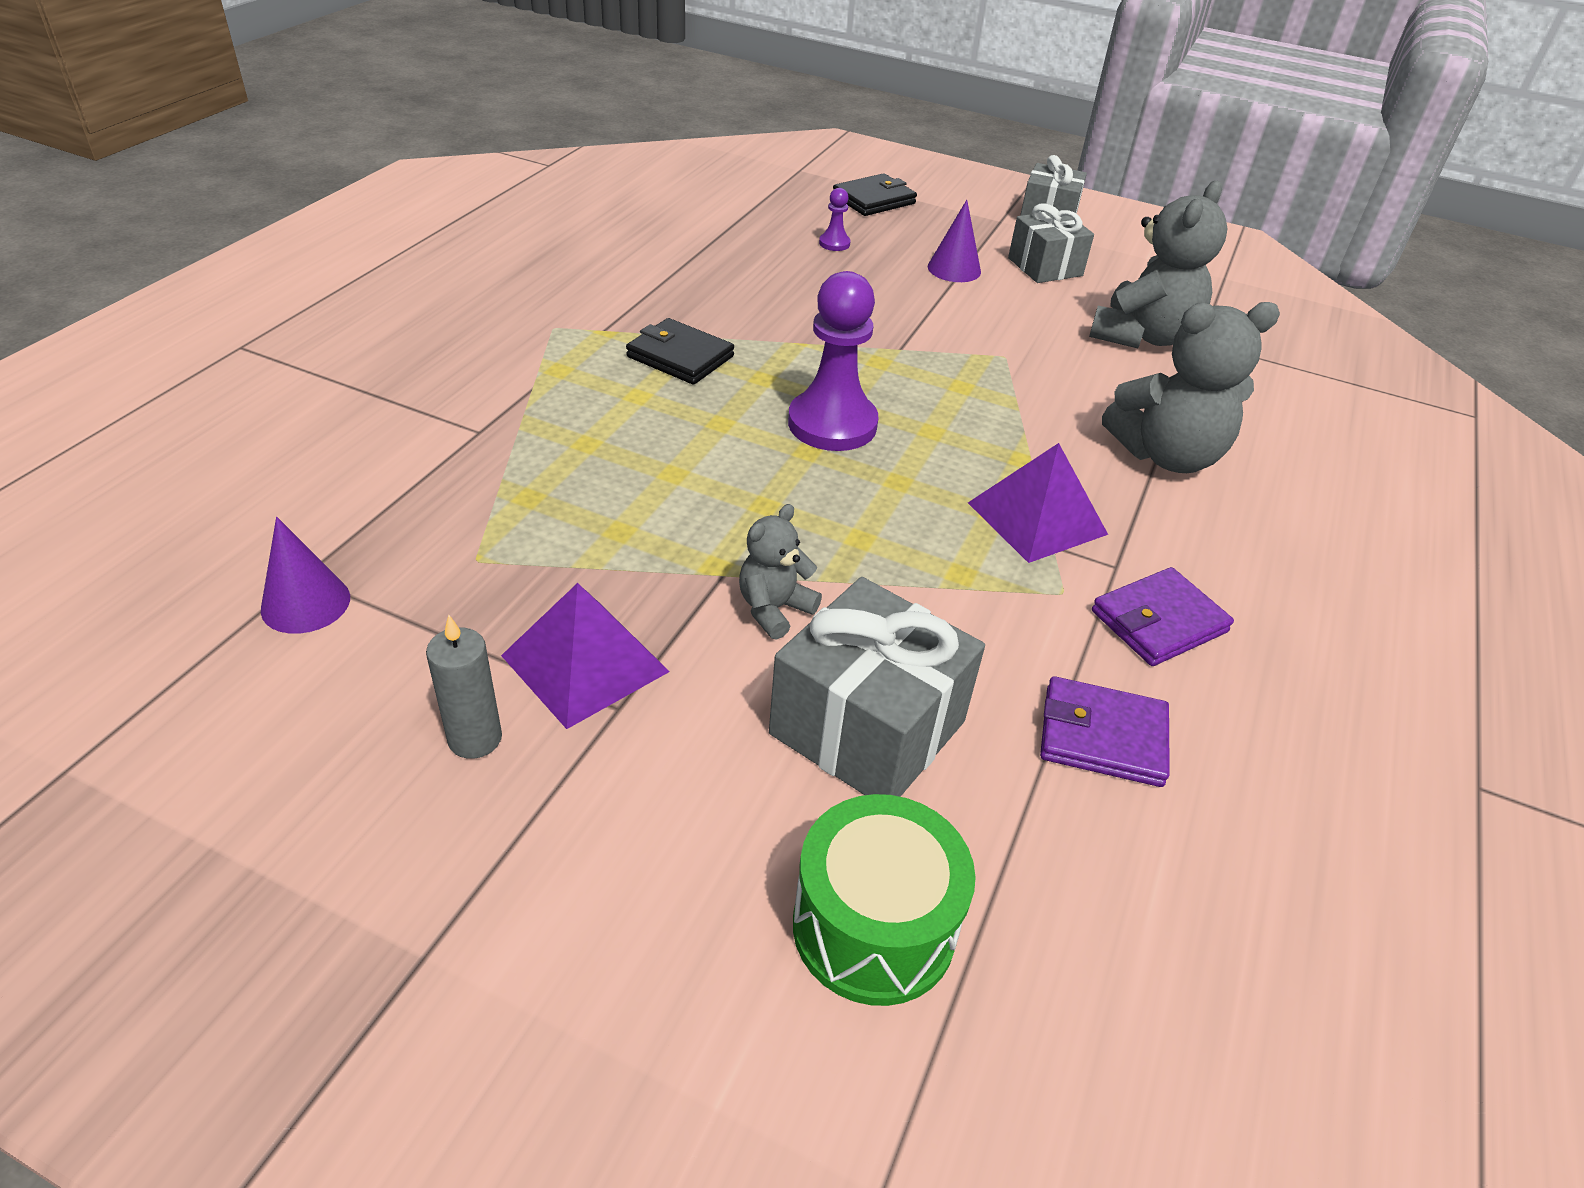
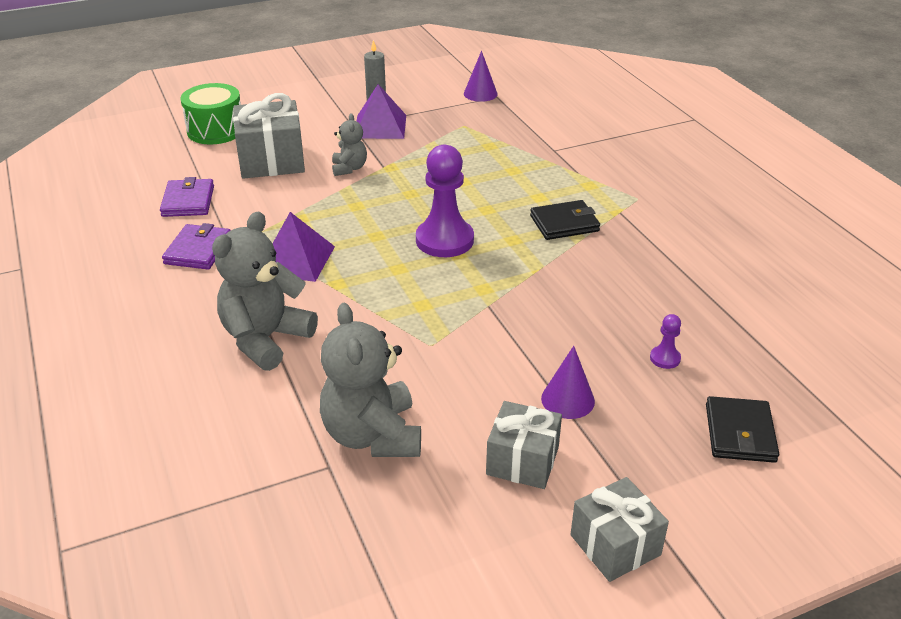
camera: 135 degrees right, 5 degrees down
(1102, 736) = (188, 201): purple wallet -> purple wallet turned 60 degrees counterclockwise

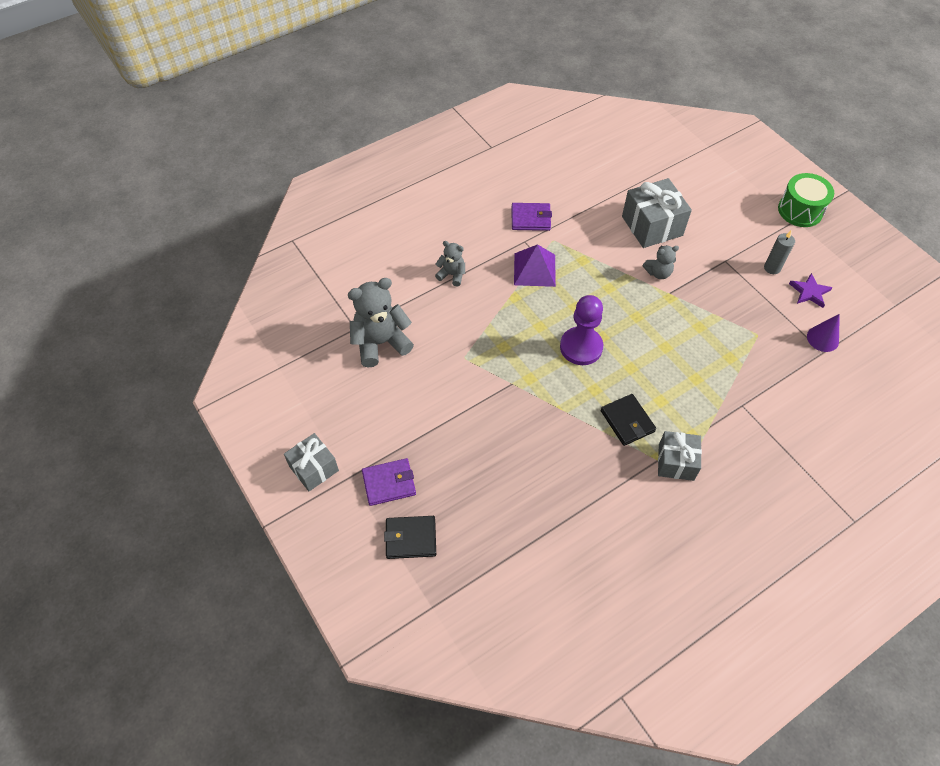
camera: 80 degrees right, 20 degrees up
(188, 201) = (584, 197): purple wallet -> purple wallet (389, 483)
(216, 130) = (682, 183): green drum -> green drum (800, 210)
(265, 339) = (452, 275): grey teddy bear -> grey teddy bear, size x0.53
(380, 126) = (731, 278): purple pyramid -> none
(418, 89) = (809, 292): none -> purple star
(522, 461) = (371, 418): grey gift -> grey gift (676, 462)
(568, 399) = (426, 437): purple cone -> none
(665, 358) = (477, 494): purple pawn -> none

